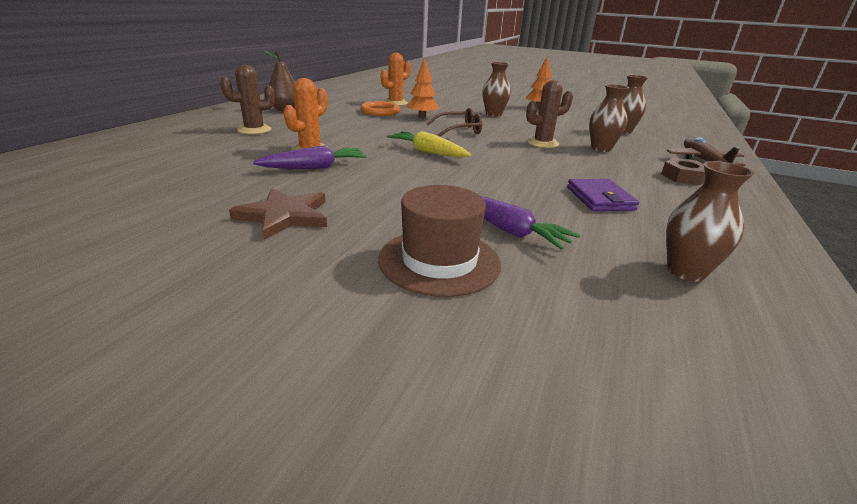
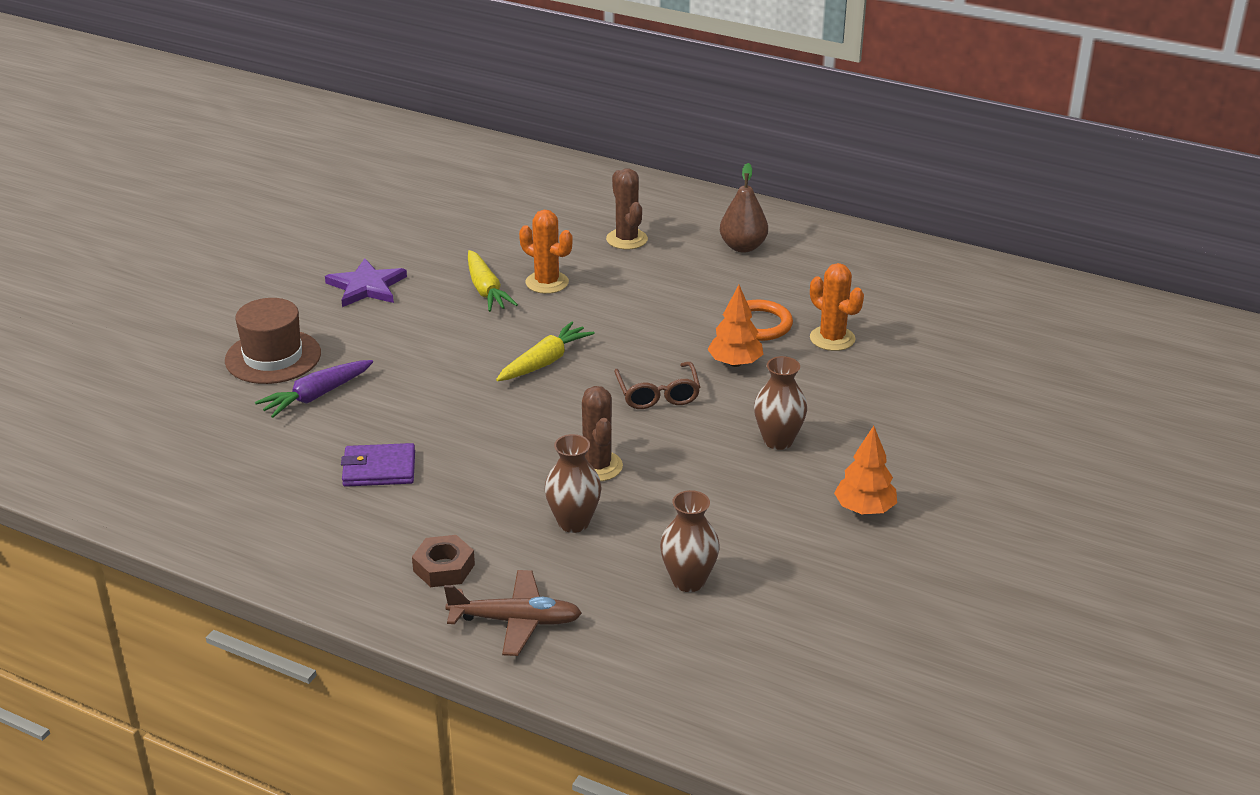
camera: 95 degrees right, 5 degrees up
(284, 216) = (366, 286): brown star -> purple star
(315, 167) = (486, 290): purple carrot -> yellow carrot
(686, 271) = (221, 477): brown vase -> none

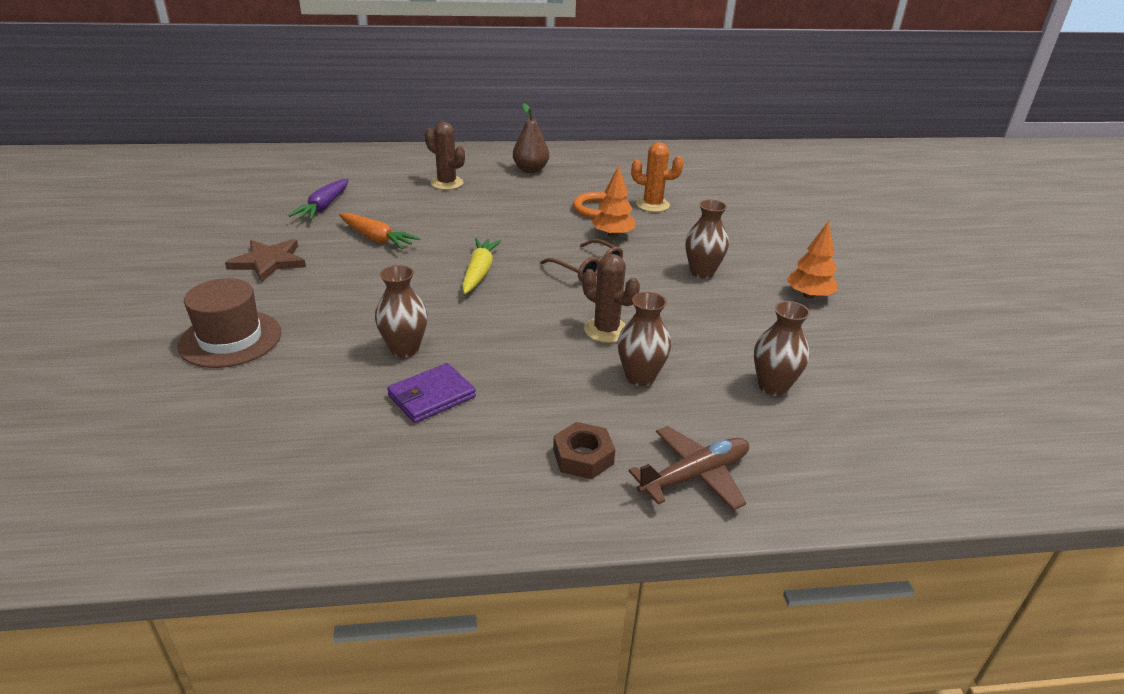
camera: 35 degrees left, 0 degrees up
(316, 396) = (307, 357): purple carrot -> purple carrot (323, 207)
(366, 286) = (268, 262): purple star -> brown star
(399, 418) = (404, 349): none -> brown vase
(486, 290) = (377, 239): yellow carrot -> orange carrot
(547, 282) = (419, 222): orange cactus -> none

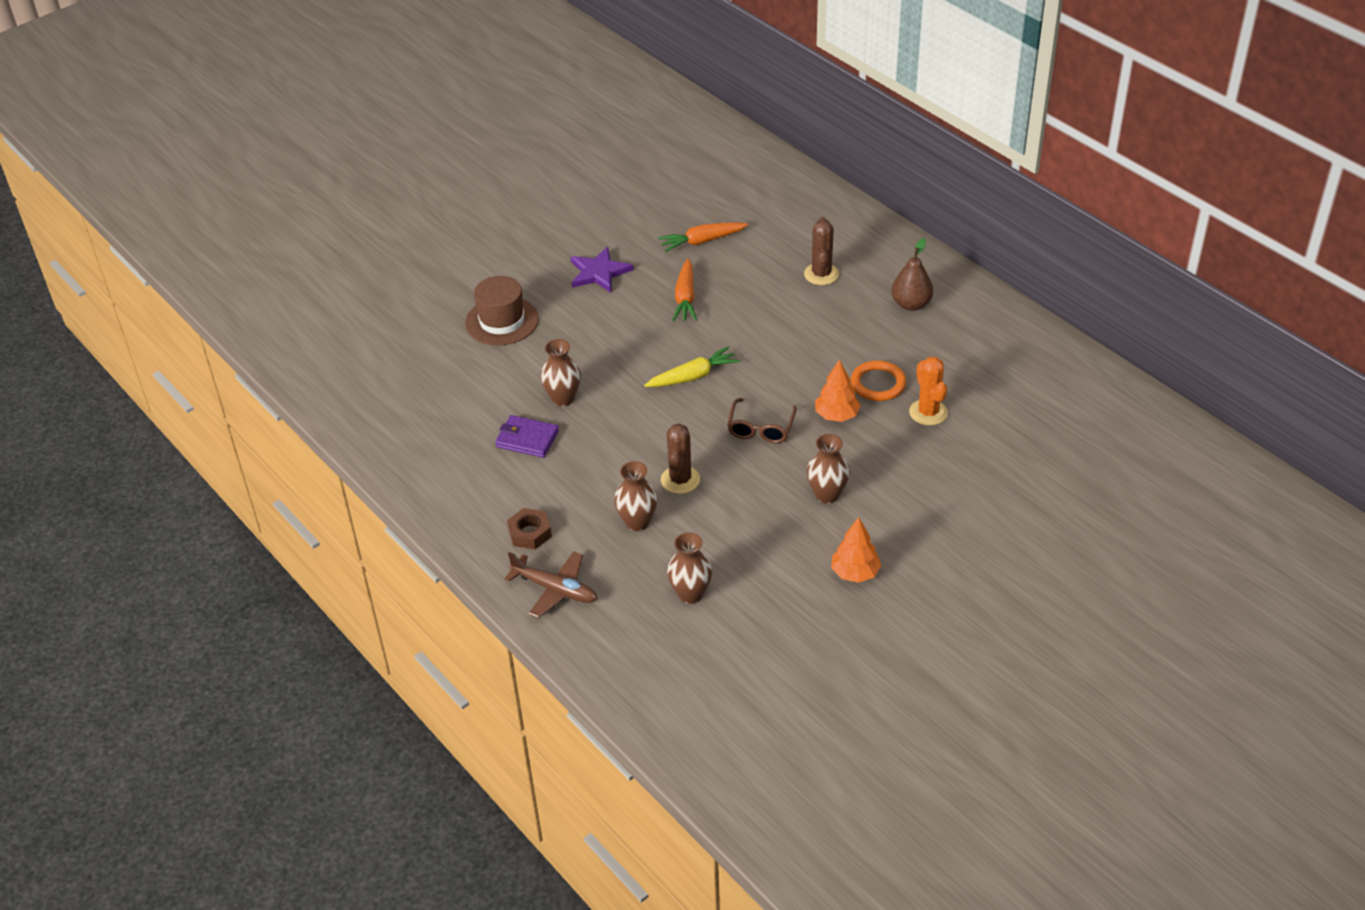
camera: 60 degrees right, 10 degrees up
(268, 262) = (599, 272): brown star -> purple star
(323, 207) = (702, 241): purple carrot -> orange carrot

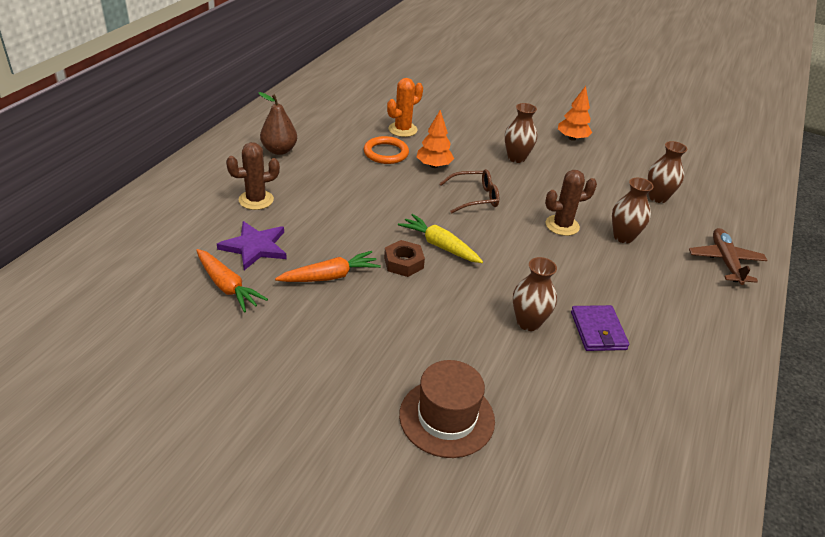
camera: 120 degrees left, 5 degrees down
(530, 533) = (692, 293): brown nut -> brown nut (403, 263)
(599, 272) = (316, 356): purple star -> purple star (255, 247)

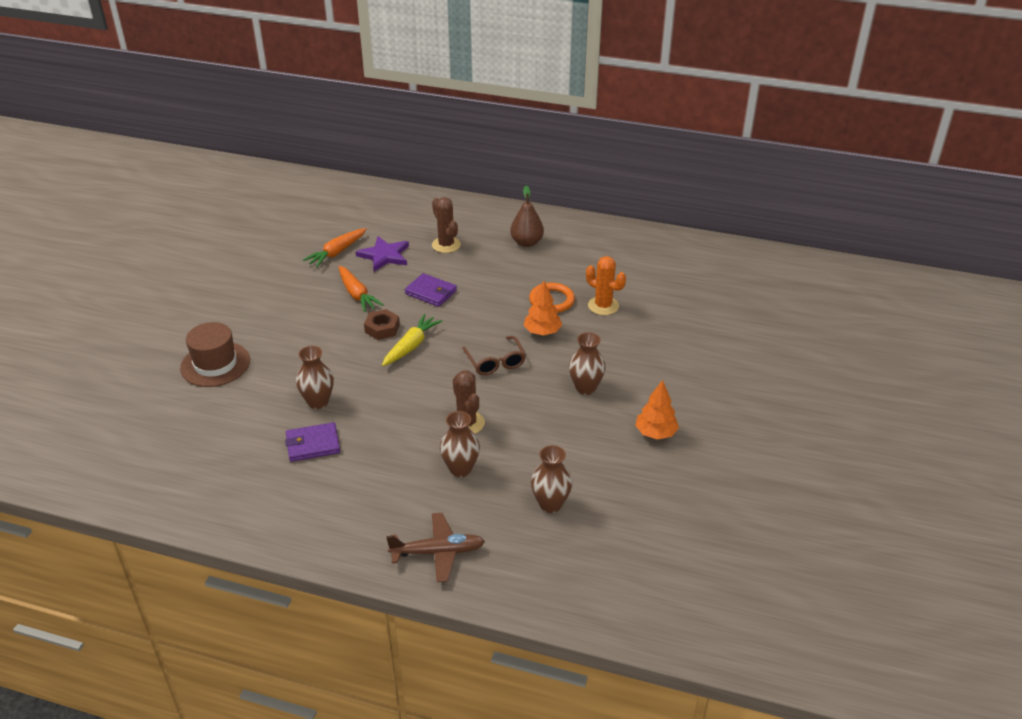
camera: 85 degrees right, 0 degrees up
(346, 221) = (431, 292): none -> purple wallet

